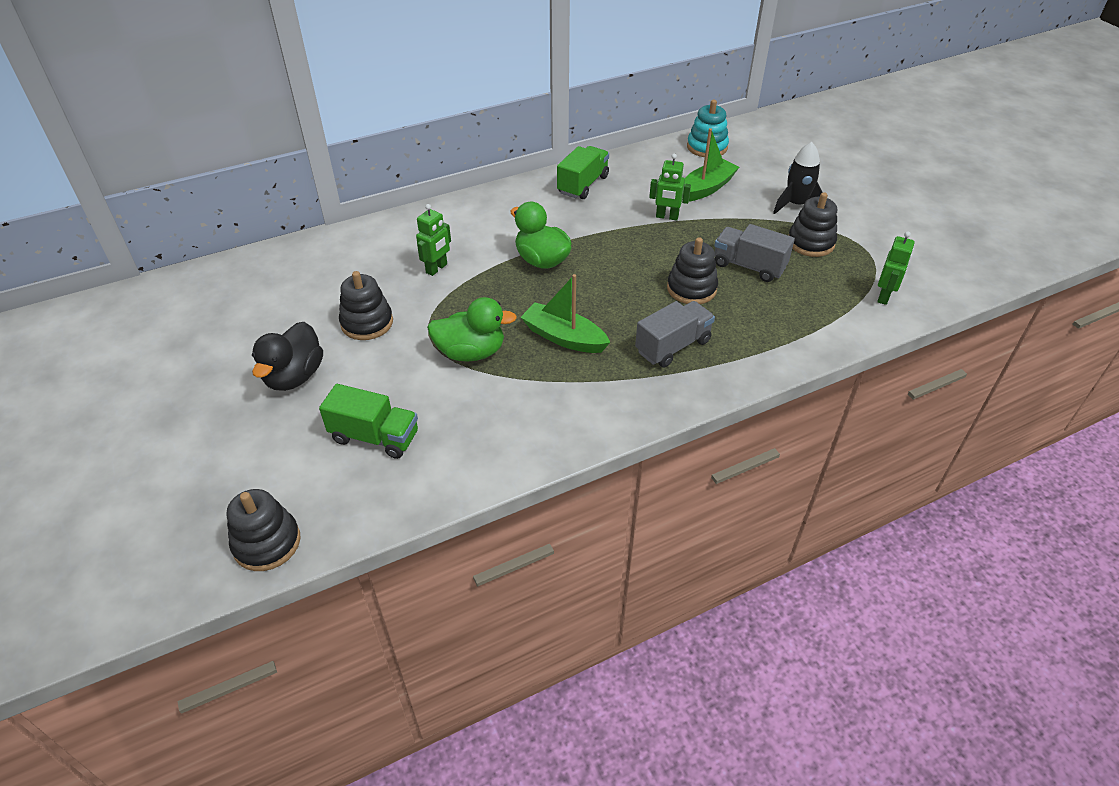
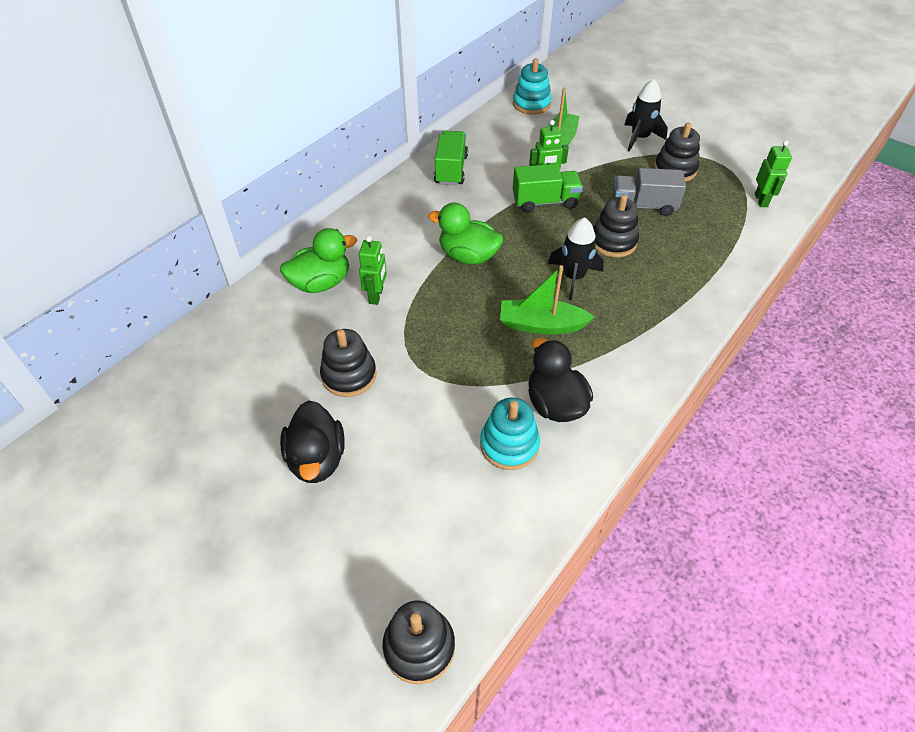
camera: 25 degrees left, 5 degrees up
(375, 437) = (443, 490): green truck -> green truck (545, 202)
(458, 423) = (509, 445): none -> turquoise stacking toy
(471, 352) = (470, 370): green duck -> green duck (321, 283)
(524, 405) = (555, 404): none -> black duck
(627, 307) = (573, 277): none -> black rocket
(673, 346) = (636, 301): grey truck -> none

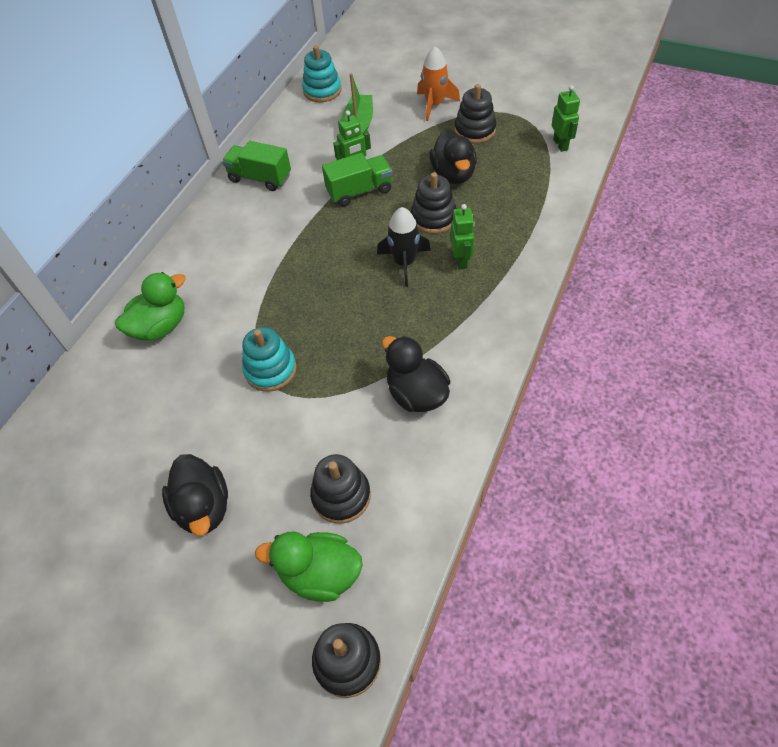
camera: 10 degrees left, 5 degrees up
(349, 375) = (213, 415): black stacking toy -> black stacking toy (341, 496)
(376, 296) = (219, 327): green robot -> green robot (461, 260)
(451, 170) = (260, 178): green truck -> green truck turned 60 degrees counterclockwise
(468, 256) = (298, 264): green duck -> green duck (320, 574)
(509, 445) = (383, 445): turquoise stacking toy -> turquoise stacking toy (270, 370)
(541, 325) = (385, 318): green boat -> none
(639, 138) = (434, 105): black rocket -> orange rocket
(643, 206) = (453, 174): grey truck -> black duck

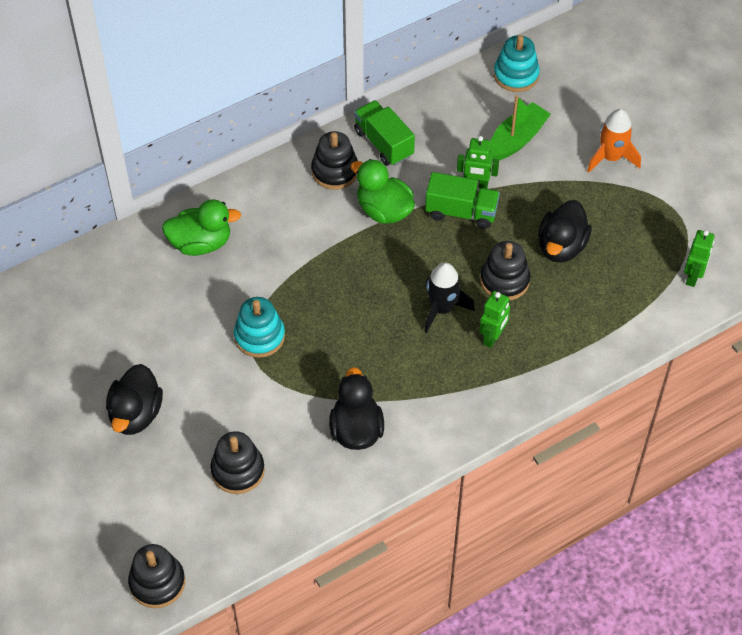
camera: 30 degrees right, 0 degrees up
(320, 574) = (182, 515): green duck -> green duck (384, 210)
(475, 130) = (624, 211): black stacking toy -> black stacking toy (335, 171)

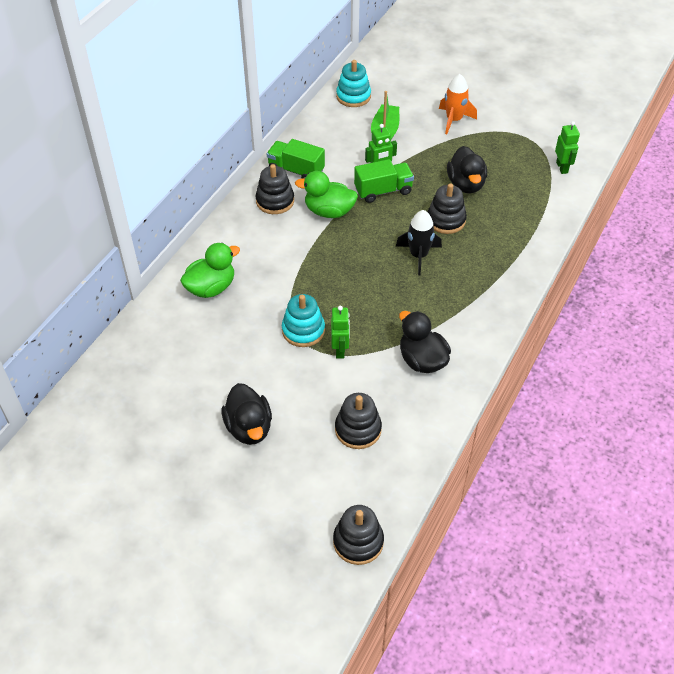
camera: 30 degrees left, 5 degrees down
(493, 337) = (467, 258): green robot -> green robot (340, 350)

